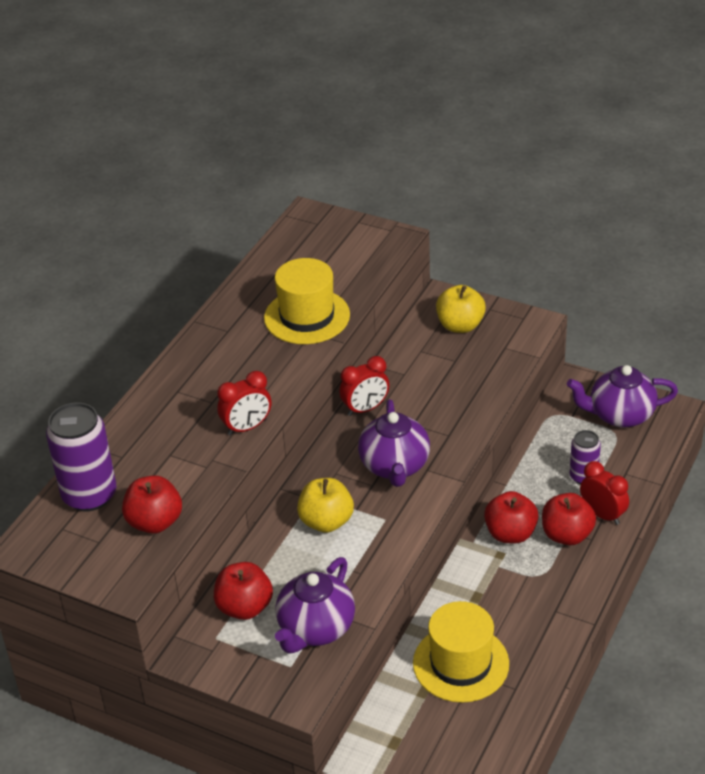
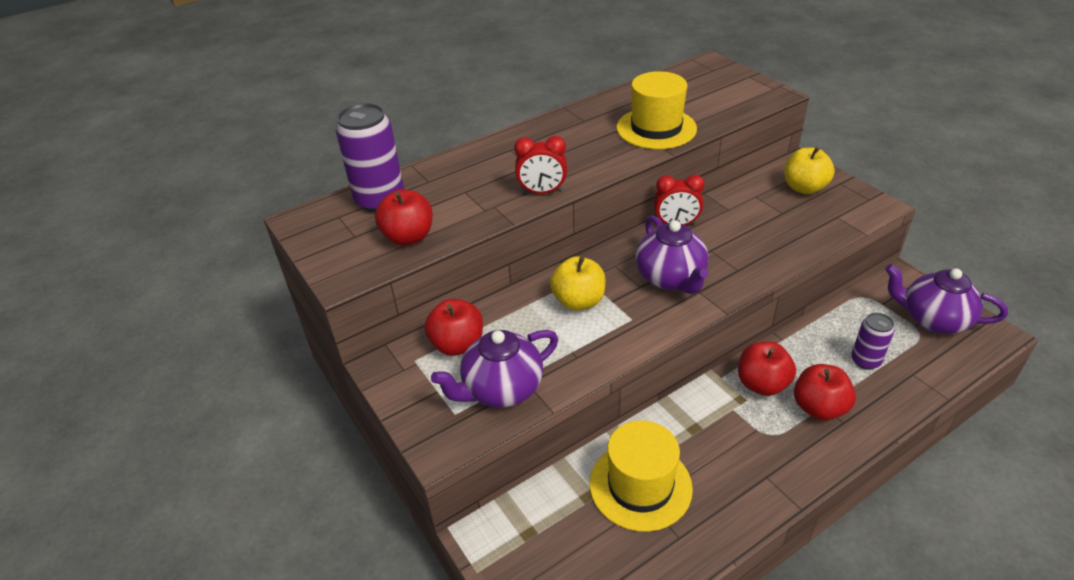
camera: 30 degrees right, 0 degrees up
(394, 466) = (671, 278): purple teapot -> purple teapot turned 45 degrees counterclockwise
(602, 514) = (867, 403): red clock -> none

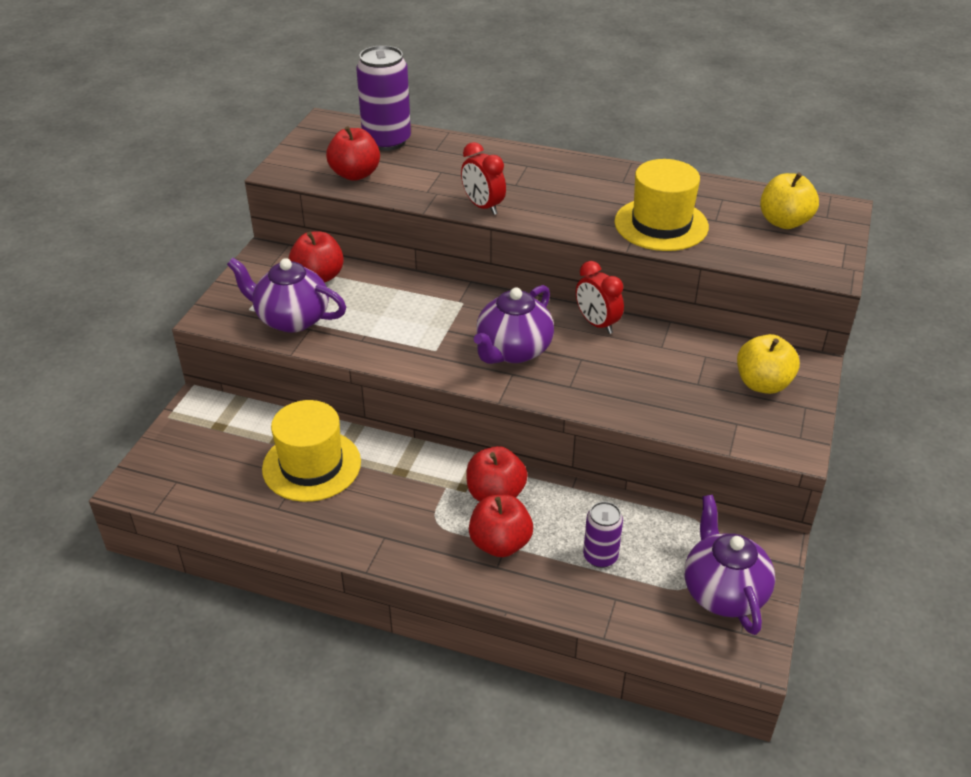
camera: 50 degrees right, 0 degrees up
(578, 301) = (428, 313): yellow apple -> yellow apple (784, 222)

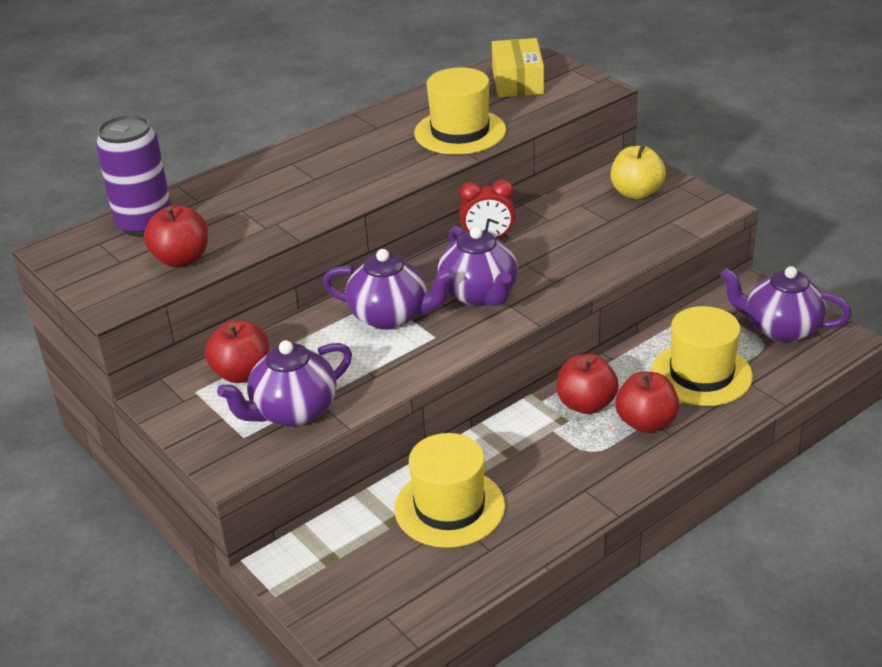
camera: 55 degrees left, 5 degrees down
(443, 316) = (390, 316): none -> purple teapot
(483, 206) = (329, 206): red clock -> none
(600, 556) = (701, 374): purple can -> yellow hat
(784, 222) = (517, 81): yellow apple -> yellow box

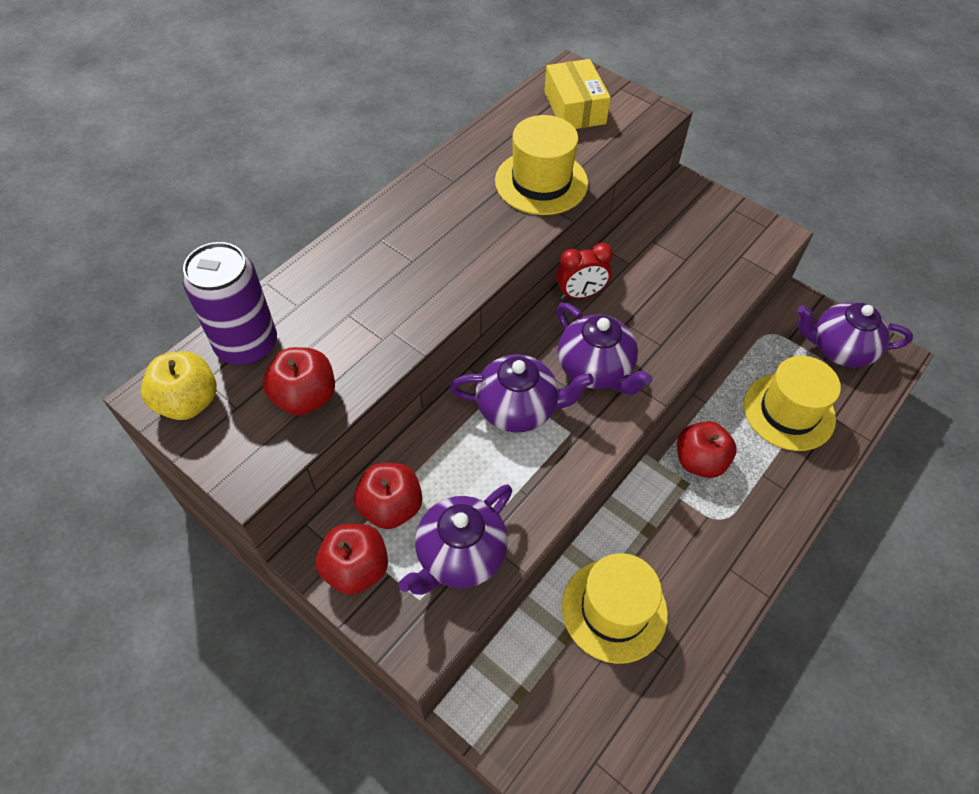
camera: 15 degrees left, 20 degrees up
(636, 193) = (699, 221): yellow apple -> yellow apple (188, 402)
(646, 422) = (759, 477): red apple -> red apple (356, 568)

